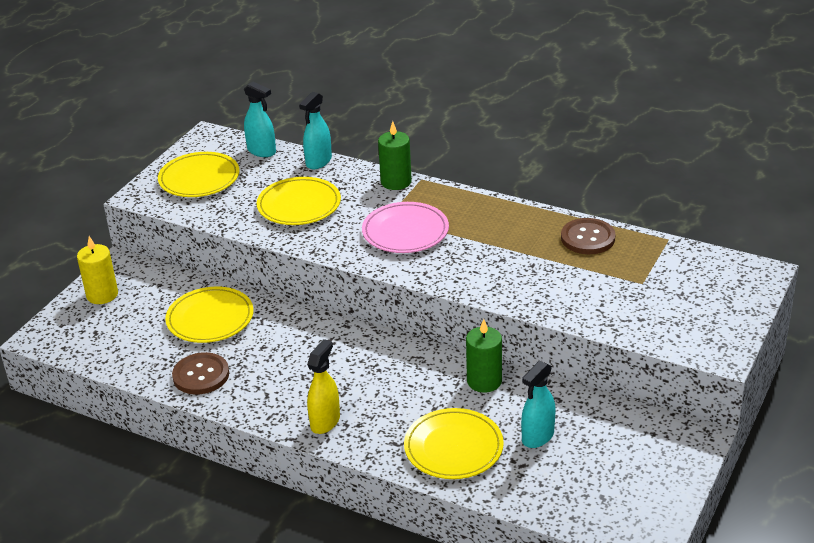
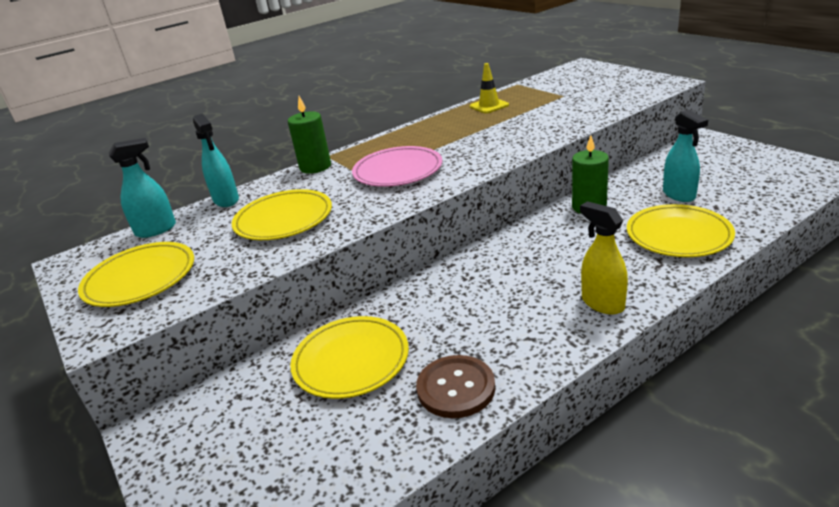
camera: 60 degrees left, 5 degrees down
(102, 295) = (194, 462): yellow candle -> none
(587, 238) = (489, 106): brown button -> yellow traffic cone

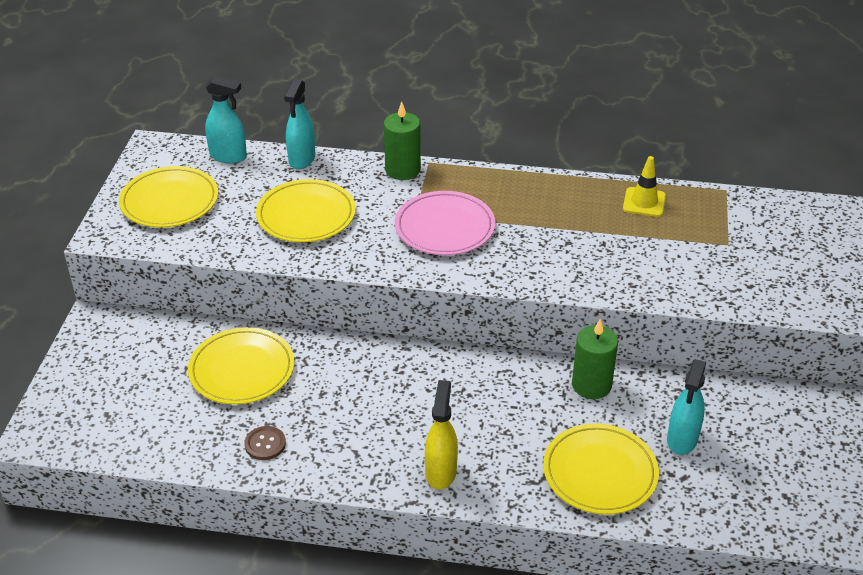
camera: 40 degrees right, 10 degrees up
(456, 388) = (265, 444): brown button -> brown button, size x0.60

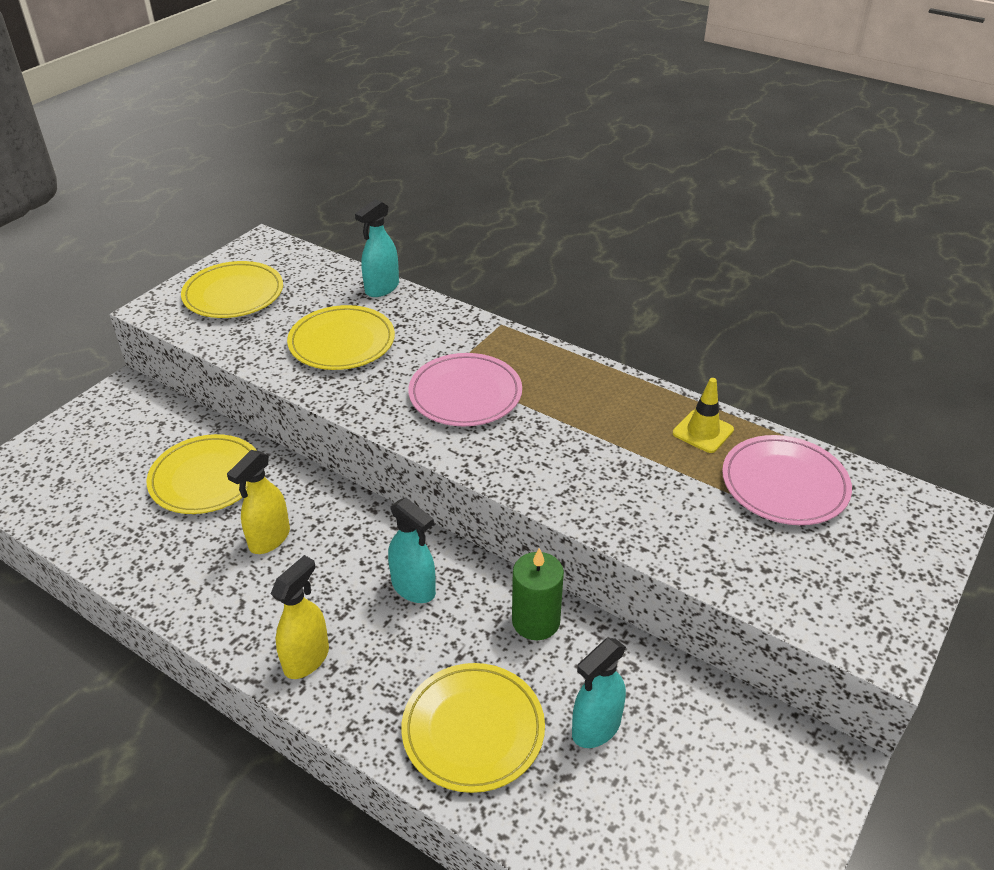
camera: 25 degrees right, 0 degrees up
(228, 156) = (318, 268): turquoise spray bottle -> turquoise spray bottle (414, 588)
(265, 444) = (167, 561): brown button -> none
(338, 398) = (269, 539): none -> yellow spray bottle
(402, 170) = (469, 324): green candle -> none
(725, 223) = (784, 484): none -> pink plate

